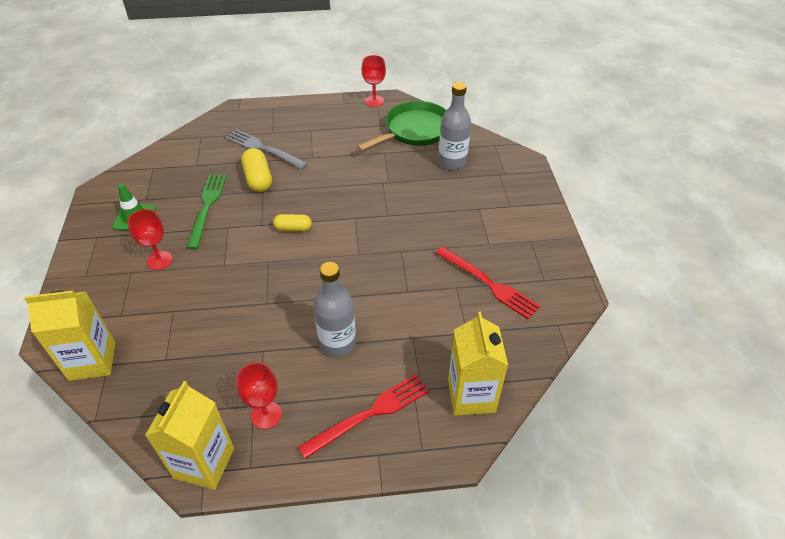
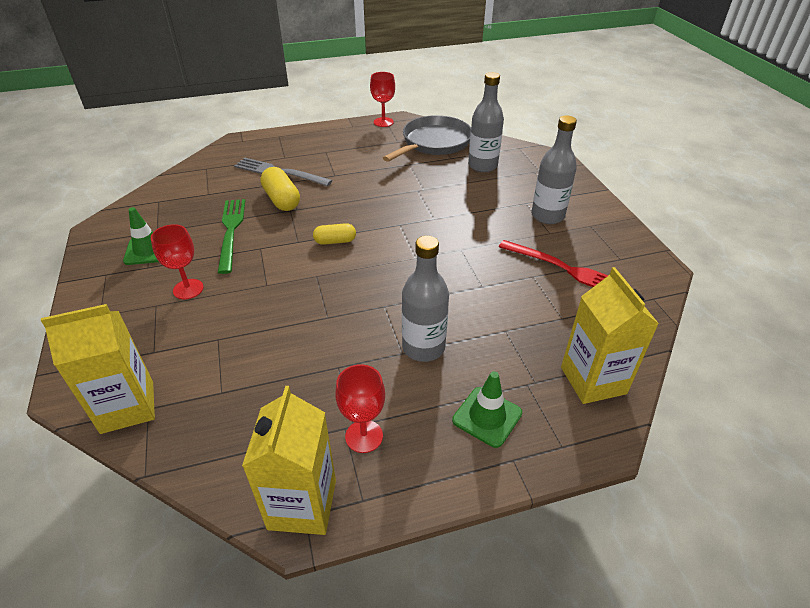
camera: 10 degrees left, 5 degrees down
(370, 414) = (487, 416): red fork -> green traffic cone
(415, 130) = (434, 142): green pan -> grey pan
(493, 225) = (547, 216): none -> grey bottle

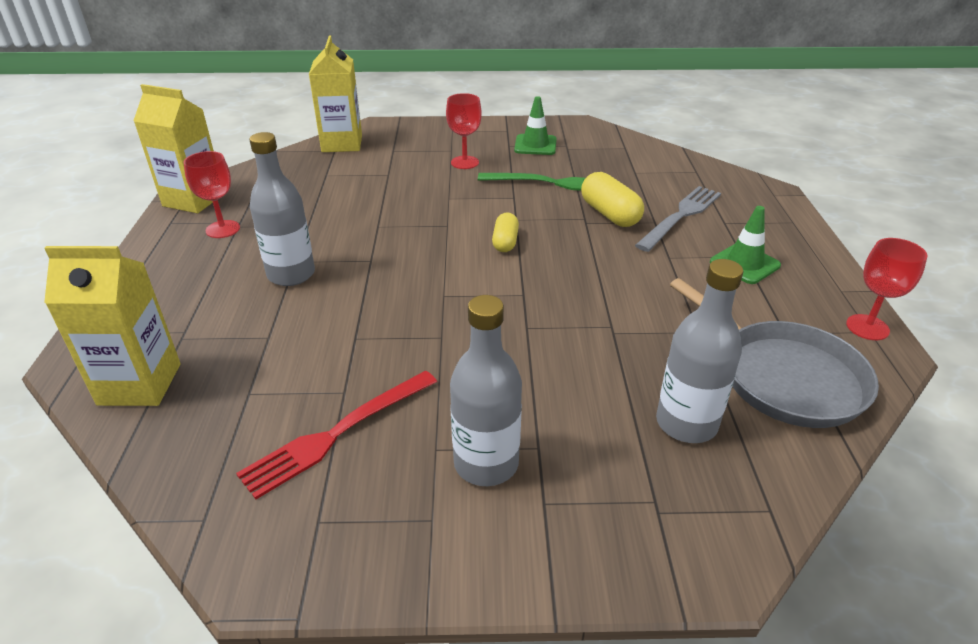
camera: 105 degrees right, 5 degrees down
(281, 200) = (610, 214): yellow capsule -> yellow capsule turned 75 degrees clockwise
(487, 416) = (175, 295): green traffic cone -> green traffic cone (744, 264)

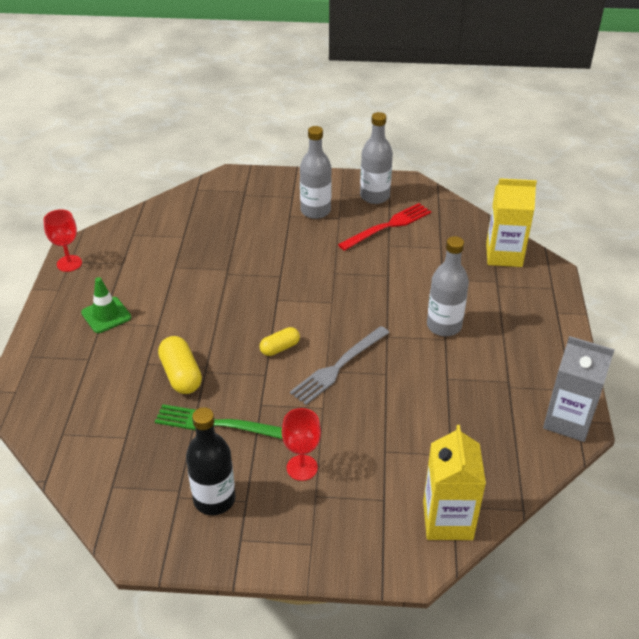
camera: 175 degrees left, 5 degrees up
(194, 200) = (568, 420): yellow carton -> grey carton
(223, 229) = (519, 378): red goblet -> none
(505, 242) = (280, 348): yellow capsule -> yellow capsule turned 45 degrees clockwise
(535, 145) = (214, 499): green traffic cone -> black bottle
(681, 216) = (120, 368): grey fork -> grey fork (338, 366)
(686, 423) = (212, 221): grey bottle -> grey bottle (374, 196)
(784, 377) = (145, 239): grey pan -> none

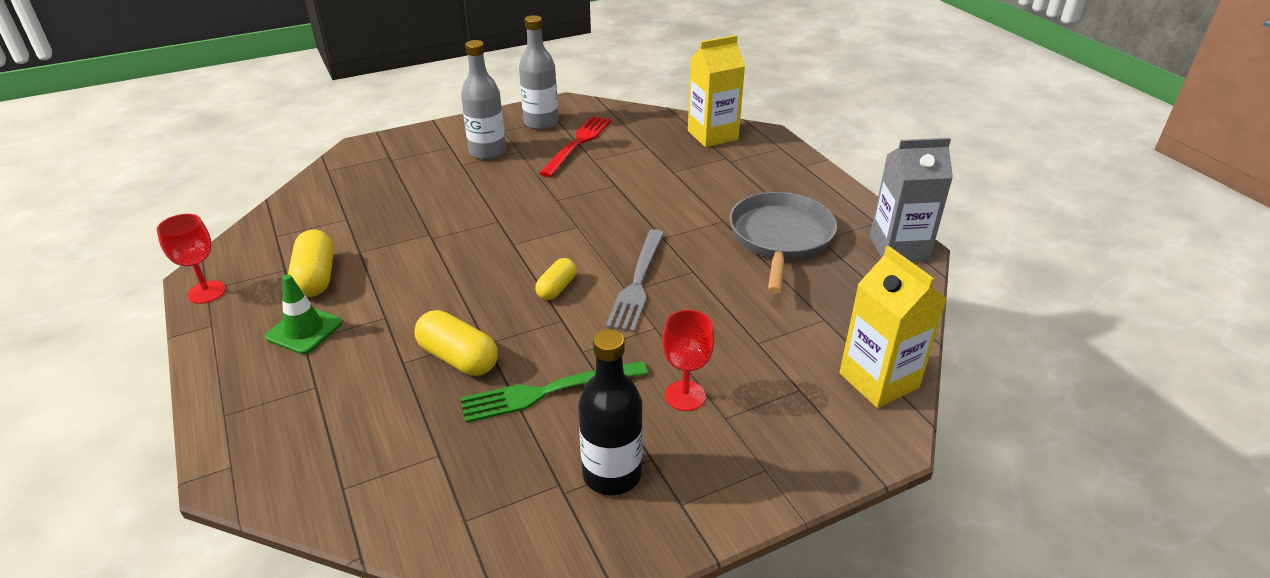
camera: 30 degrees left, 5 degrees down
(136, 277) = (316, 277): none -> yellow capsule
(444, 326) = (711, 210): grey bottle -> none
(477, 372) = (780, 238): none -> grey pan

